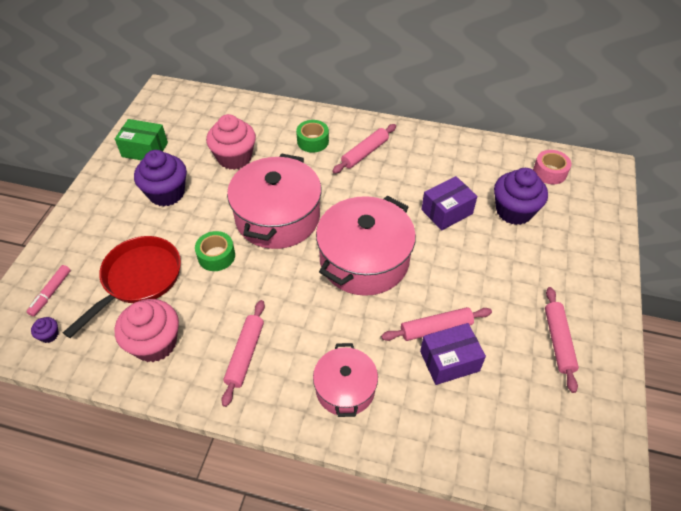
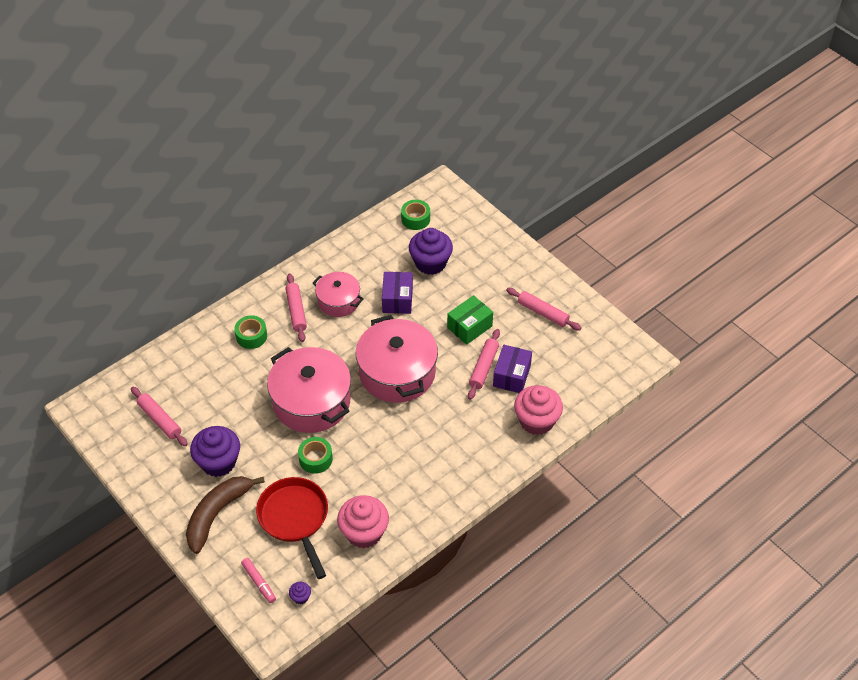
camera: 55 degrees left, 0 degrees up
(111, 223) = (217, 514): none -> brown banana
(145, 150) = (149, 455): green box -> green box (469, 327)
(234, 158) = (220, 397): pink cupcake -> pink cupcake (536, 421)
(245, 354) = (417, 483): pink rolling pin -> pink rolling pin (160, 420)
(345, 389) = (487, 441): pink pot -> pink pot (338, 301)
(549, 172) = (415, 219): pink tape -> green tape

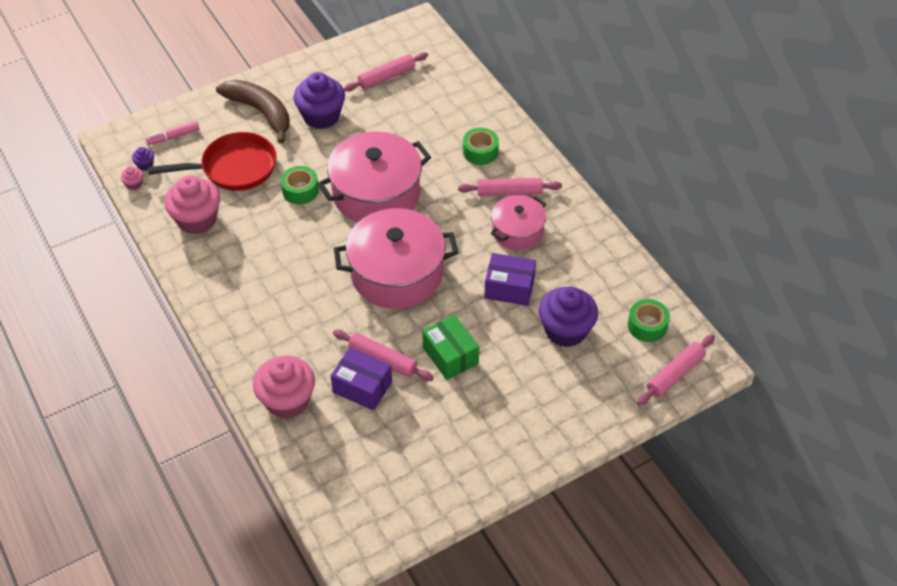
camera: 100 degrees right, 0 degrees up
(327, 599) = (134, 184): none -> pink cupcake
(543, 313) = (457, 442): pink rolling pin -> pink rolling pin (675, 374)

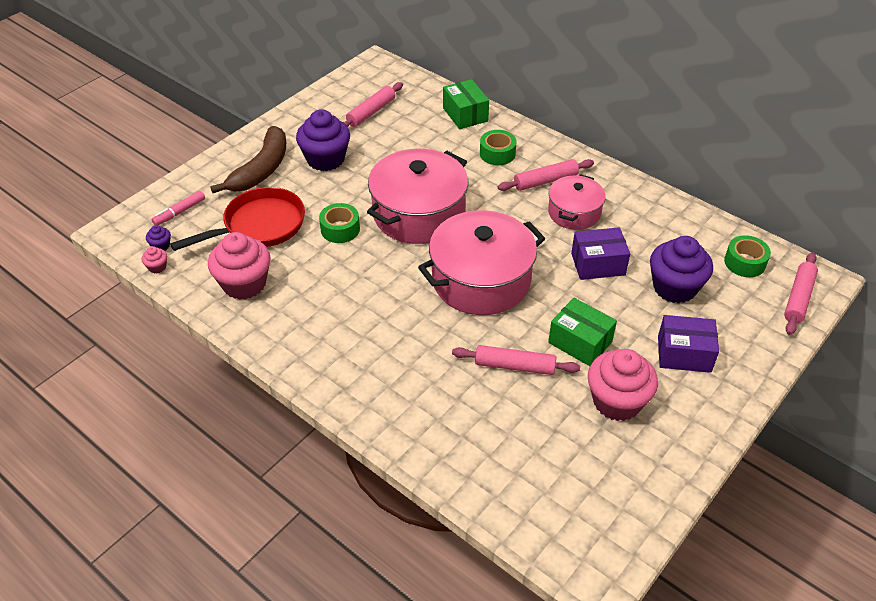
camera: 20 degrees left, 5 degrees down
(260, 112) = (261, 169): brown banana -> brown banana turned 90 degrees clockwise
(287, 400) = (437, 437): pink cupcake -> pink cupcake (617, 401)
(362, 387) = (509, 399): purple box -> purple box (684, 354)
(473, 102) = (465, 114): none -> green box

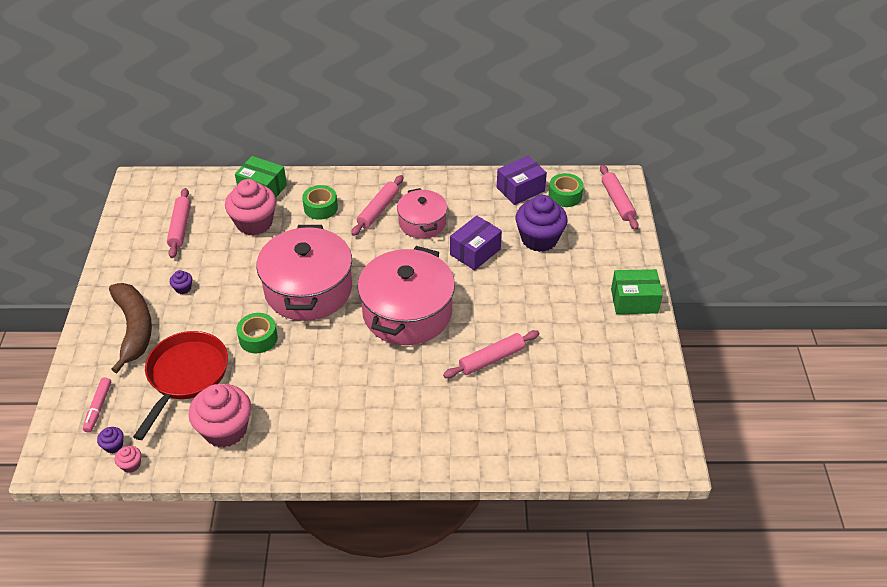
camera: 40 degrees left, 0 degrees up
(325, 159) = (183, 288): purple cupcake -> purple cupcake, size x0.42
(580, 342) = (517, 315): green box -> green box (634, 301)
(617, 401) = (578, 340): pink cupcake -> pink cupcake (254, 223)
(684, 354) = (587, 281): purple box -> purple box (520, 189)

